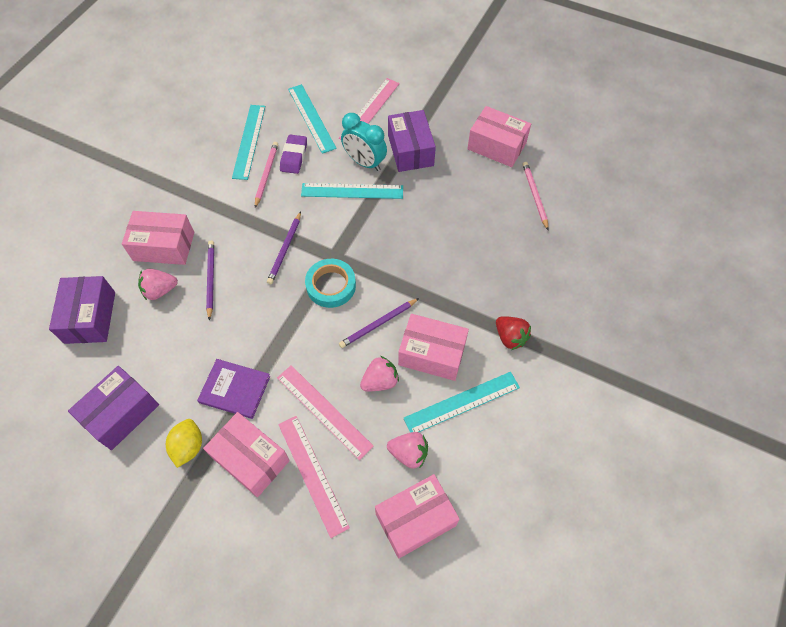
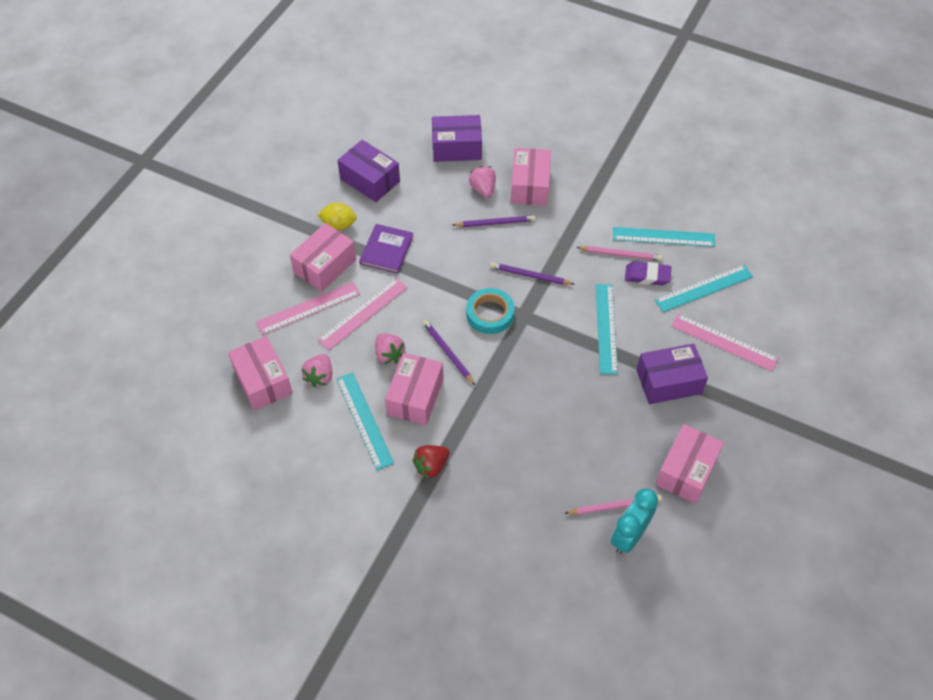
camera: 90 degrees right, 5 degrees down
(364, 162) = (646, 338): turquoise clock -> turquoise clock (629, 536)

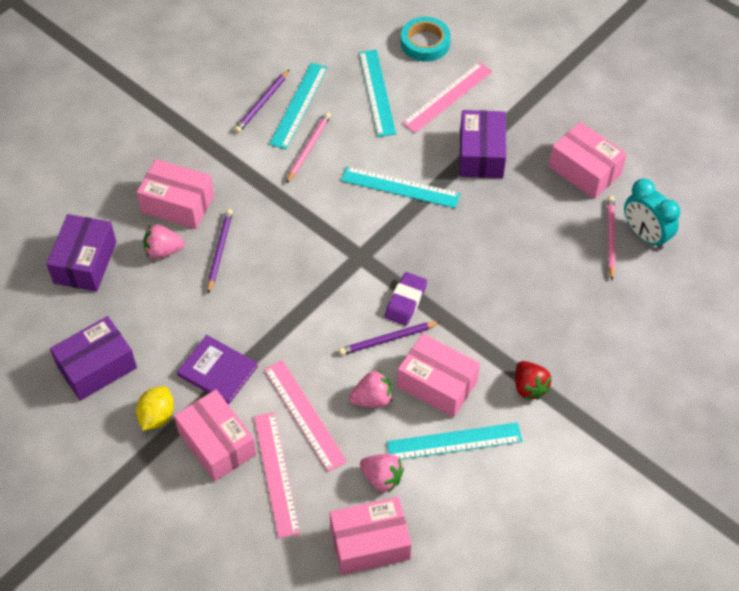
camera: 75 degrees left, 0 degrees up
(490, 314) = (347, 287): turquoise tape -> turquoise tape (425, 43)
(530, 276) = (308, 236): purple pencil -> purple pencil (262, 103)
(647, 276) = (345, 134): purple eraser -> purple eraser (405, 301)

